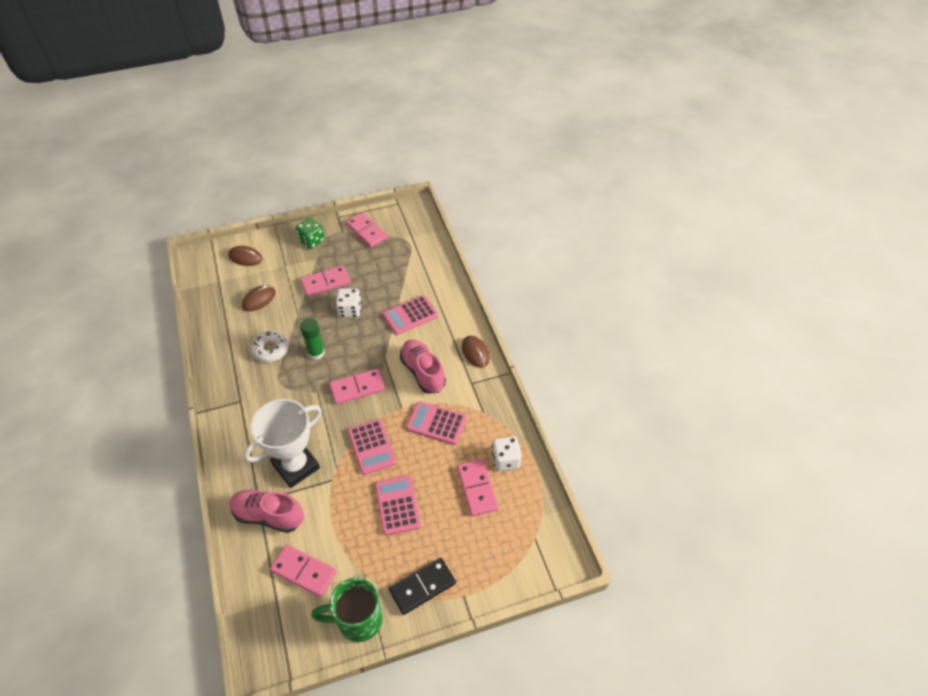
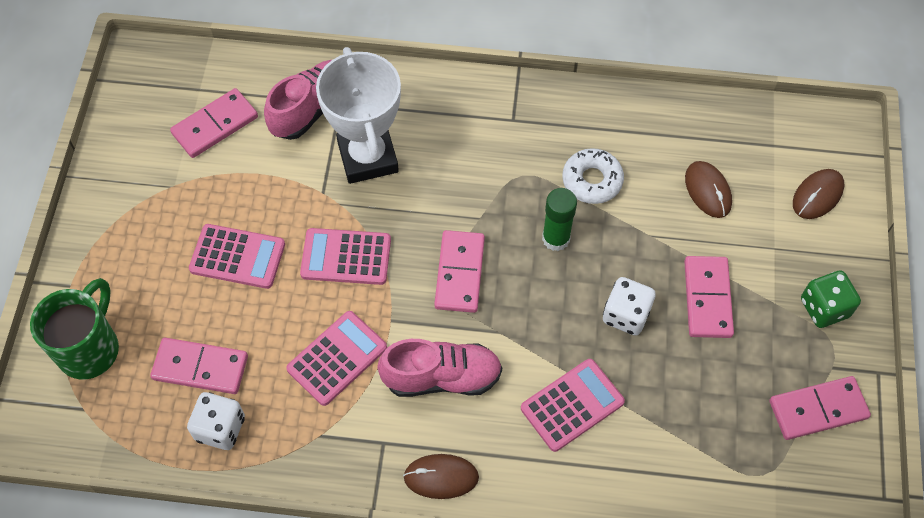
camera: 115 degrees right, 10 degrees up
(358, 620) = (120, 162): green mug -> green mug (90, 348)
(410, 315) = (572, 405): pink calculator -> pink calculator turned 60 degrees clockwise
(422, 587) = (112, 244): black domino -> none

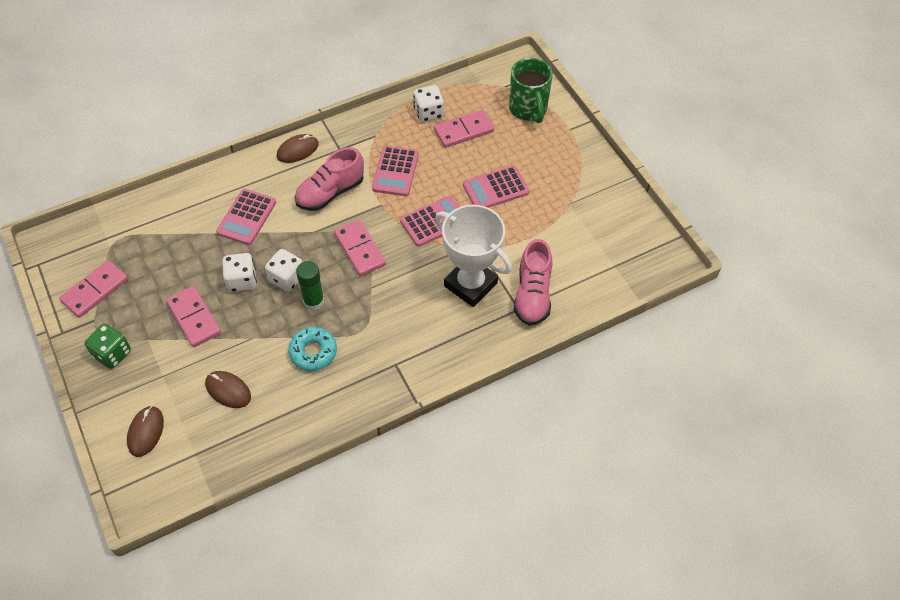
camera: 145 degrees right, 5 degrees down
(215, 125) = (581, 250): pink domino -> none
(570, 286) = (287, 278): none -> white dice
(592, 180) = (313, 352): white donut -> turquoise donut

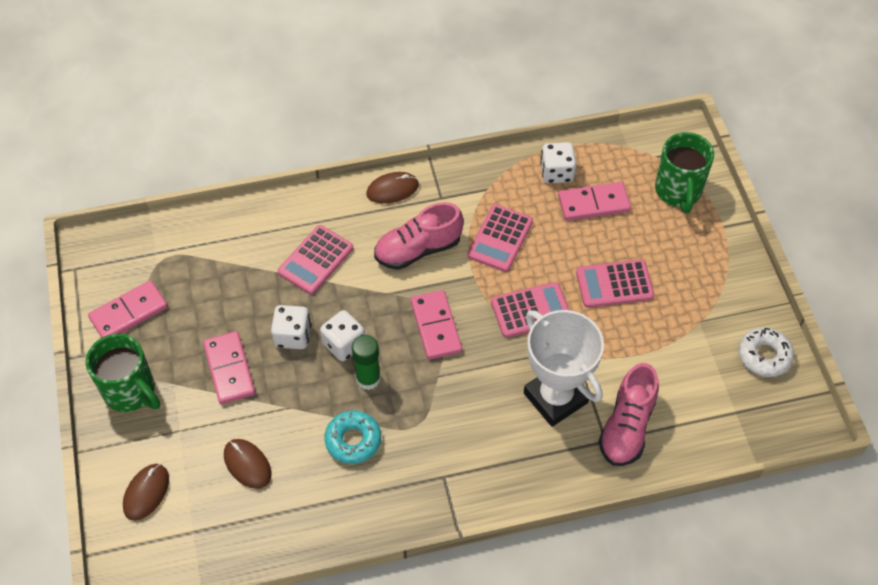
camera: 15 degrees right, 0 degrees up
(112, 353) = (131, 392): green dice -> green mug
(625, 219) = (764, 356): none -> white donut

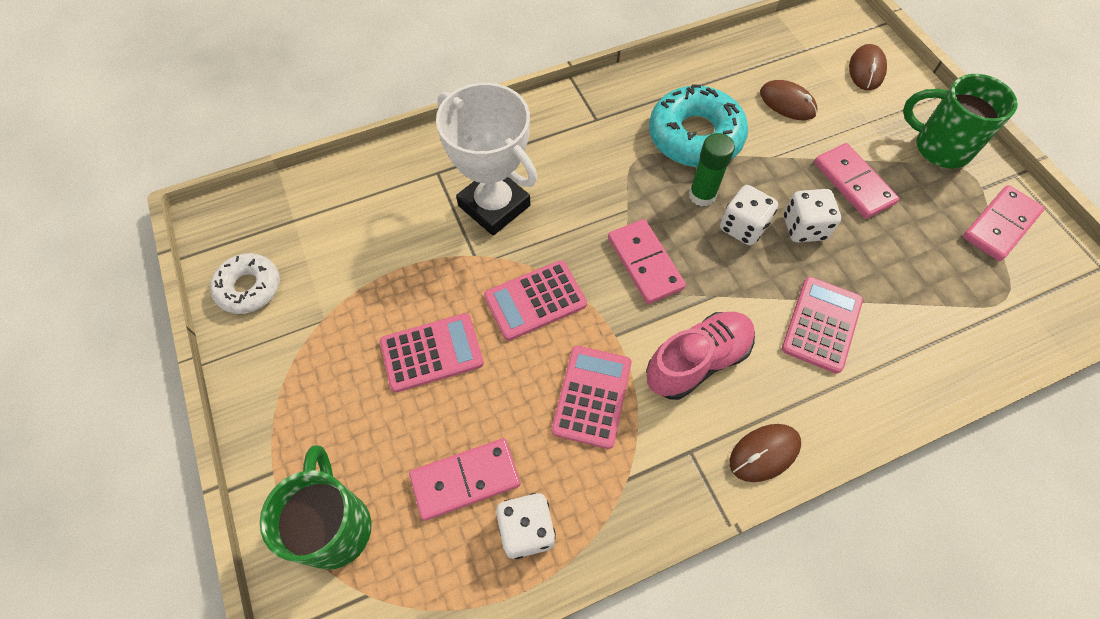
camera: 170 degrees right, 5 degrees up
(353, 440) = (695, 136): turquoise donut -> turquoise donut, size x1.66
(627, 427) = (415, 188): pink shoe -> none

